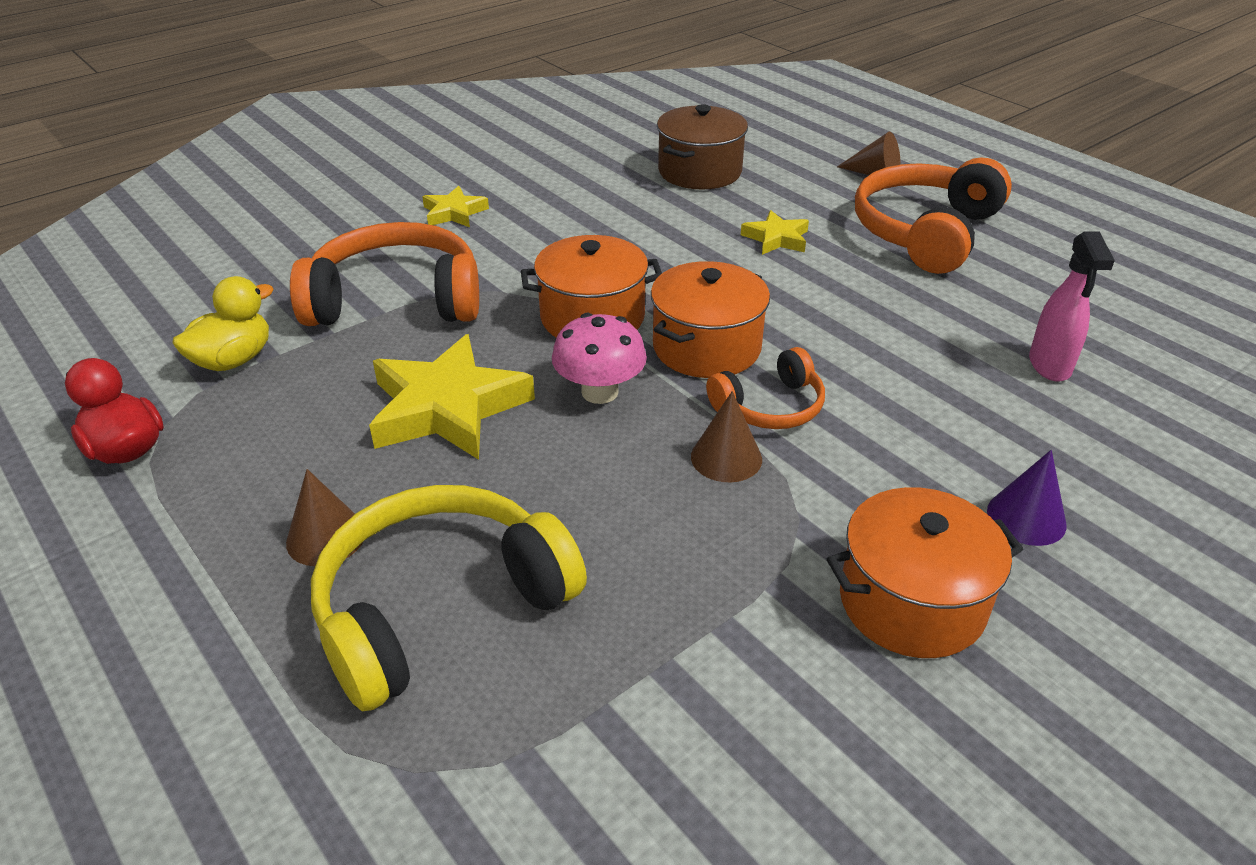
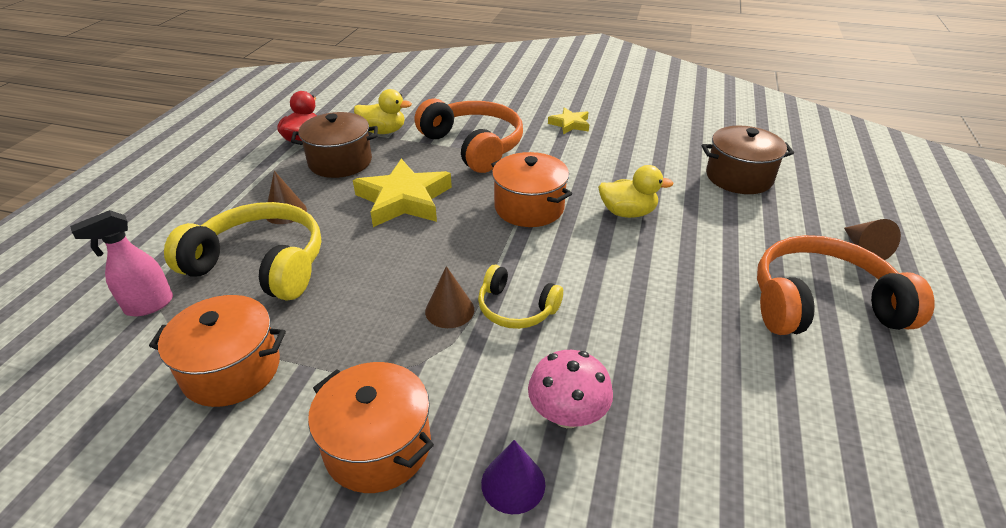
camera: 55 degrees right, 0 degrees up
(259, 433) = (340, 162): none -> brown pot
(599, 392) = (464, 239): pink mushroom -> pink mushroom (567, 414)
(682, 260) = (627, 212): none -> yellow duck
(706, 347) = (548, 259): orange pot -> orange pot (232, 370)
(770, 406) = (516, 308): orange headphones -> yellow headphones
(776, 238) = (706, 238): yellow star -> none
(1049, 366) = (724, 440): pink spray bottle -> pink spray bottle (148, 305)

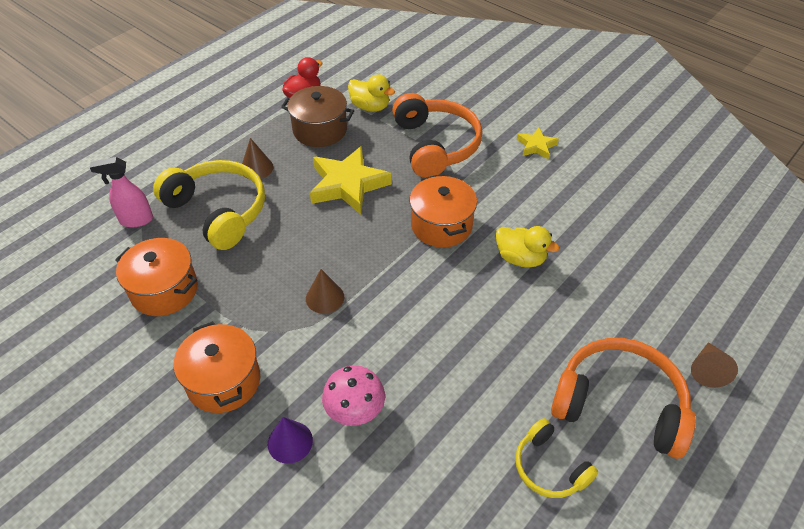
camera: 25 degrees right, 10 degrees up
(516, 308) = (372, 314): yellow headphones -> yellow headphones (549, 467)
(739, 177) = (652, 255): brown pot -> none

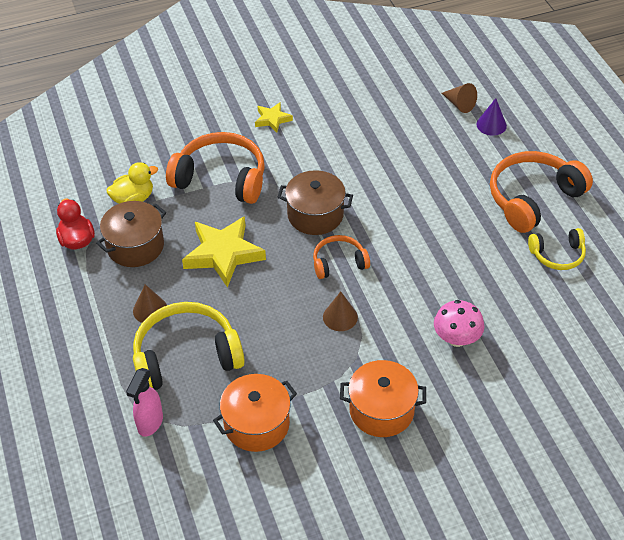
camera: 60 degrees left, 0 degrees up
(290, 442) = (461, 386): purple cone -> purple cone (491, 125)
(393, 268) = (339, 262): none -> orange headphones
(441, 225) = (315, 215): orange pot -> brown pot
(520, 258) = (381, 186): yellow duck -> none
(707, 370) = (533, 144): brown cone -> brown cone (459, 104)

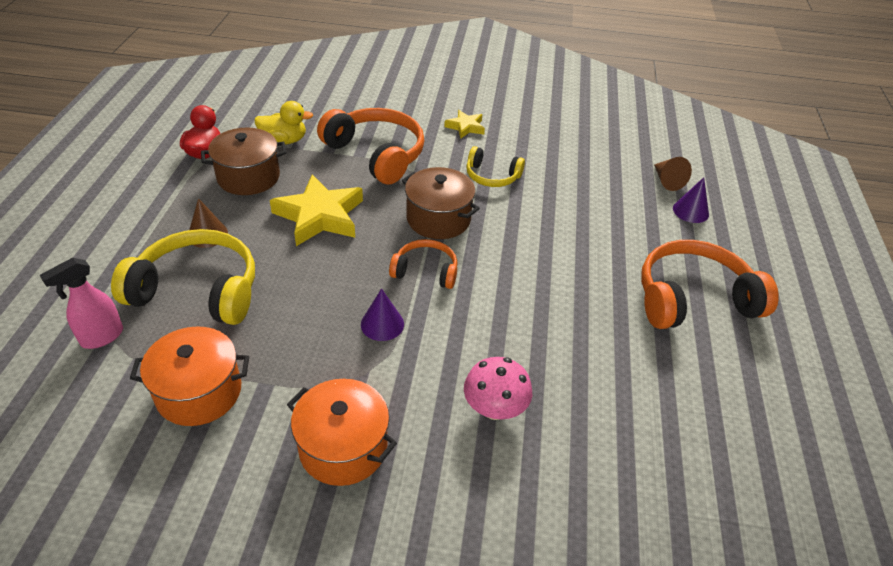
camera: 25 degrees right, 5 degrees down
(340, 317) = (382, 324): brown cone -> purple cone
(557, 255) = (686, 371): yellow headphones -> yellow headphones (492, 176)

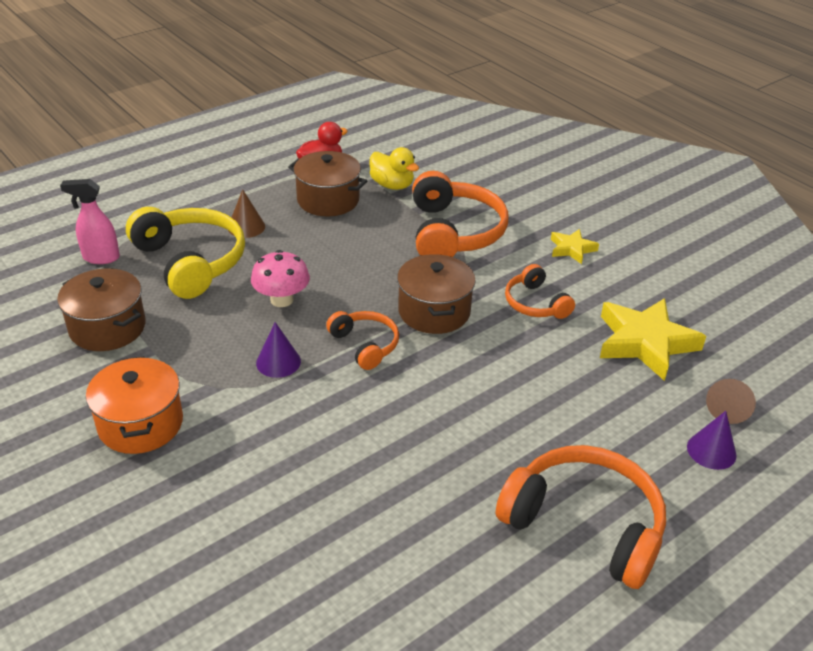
camera: 45 degrees right, 5 degrees down
(199, 392) = (107, 328): orange pot -> brown pot
(320, 216) = (341, 257): yellow star -> yellow star (645, 342)
(492, 176) = (535, 303): yellow headphones -> orange headphones
(494, 408) = (274, 477): pink mushroom -> pink mushroom (282, 299)

